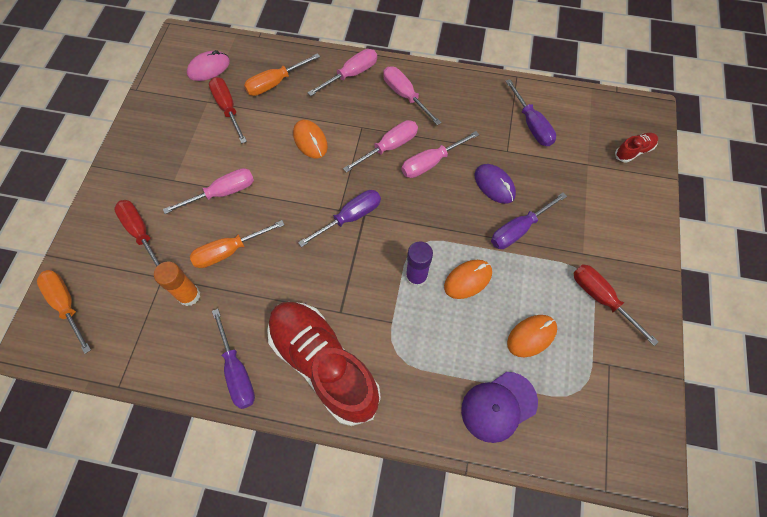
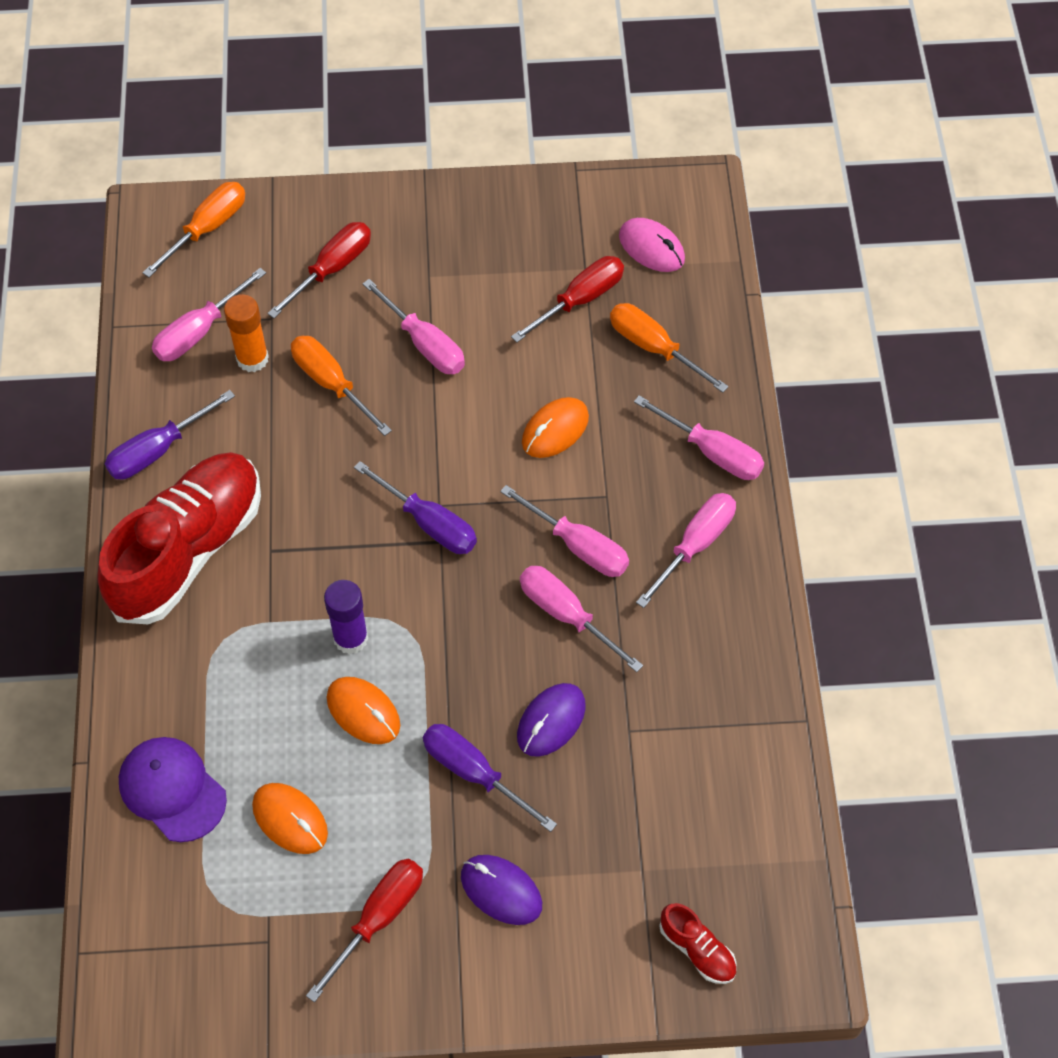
camera: 75 degrees right, 5 degrees down
(151, 326) = (199, 331): none -> pink screwdriver
(531, 124) = (700, 762): purple screwdriver -> none
(591, 232) = (501, 891): none -> purple mouse

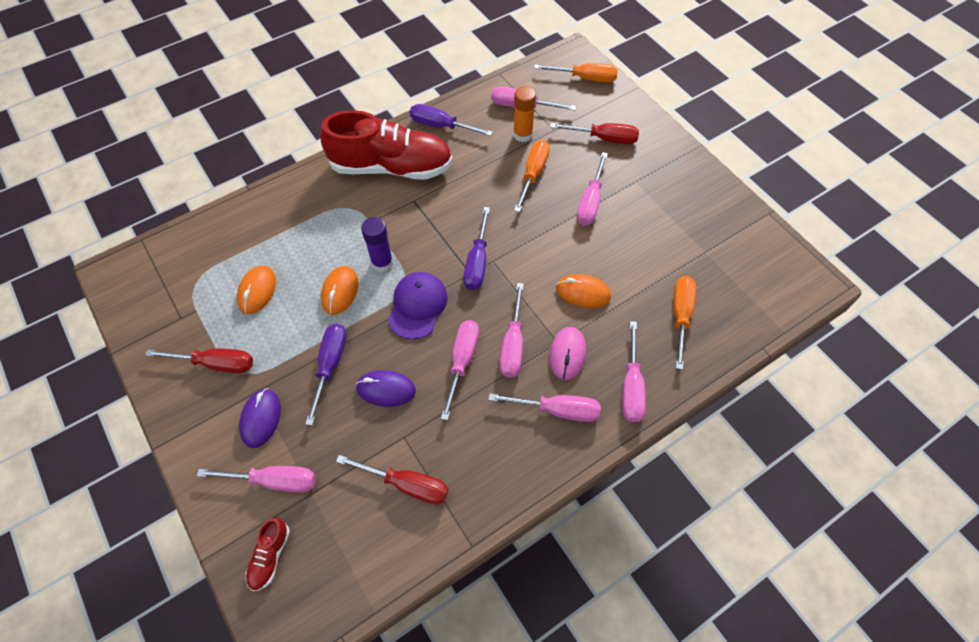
camera: 60 degrees right, 0 degrees up
(172, 790) = (250, 231): purple cap -> purple cap (417, 306)
(580, 300) = (681, 260): red screwdriver -> red screwdriver (406, 484)
(600, 907) = (274, 481): none -> pink screwdriver
(651, 248) = (750, 279): pink mouse -> pink mouse (567, 354)

